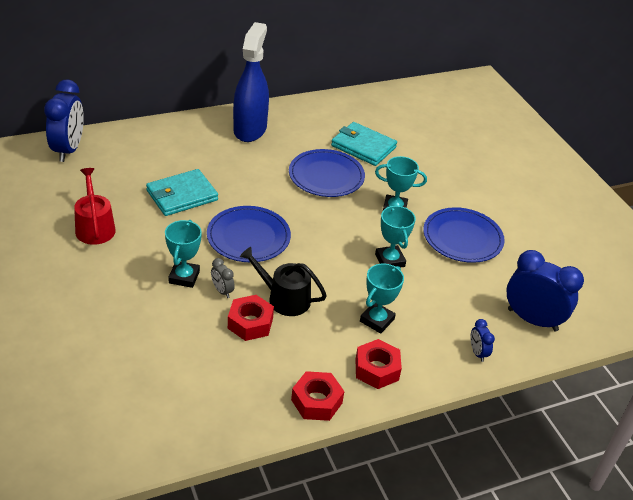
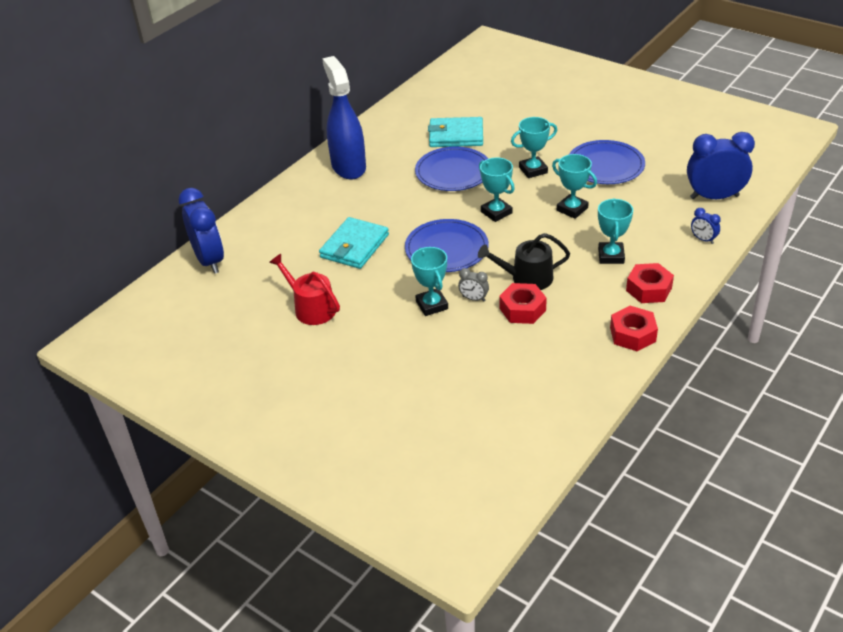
camera: 25 degrees left, 0 degrees up
(323, 228) = (496, 212): none -> turquoise trophy

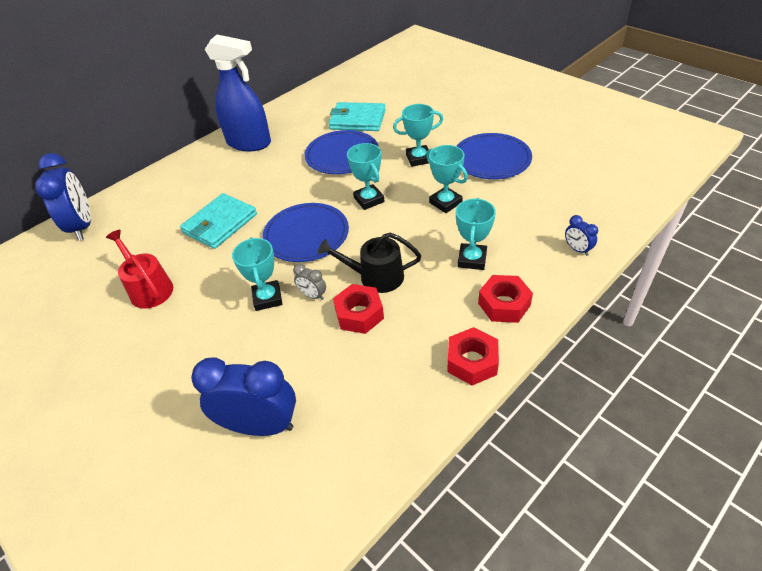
camera: 10 degrees right, 5 degrees up
(348, 167) = (249, 143): blue spray bottle -> blue spray bottle turned 120 degrees clockwise
(714, 197) = (598, 201): blue clock -> blue clock (260, 426)

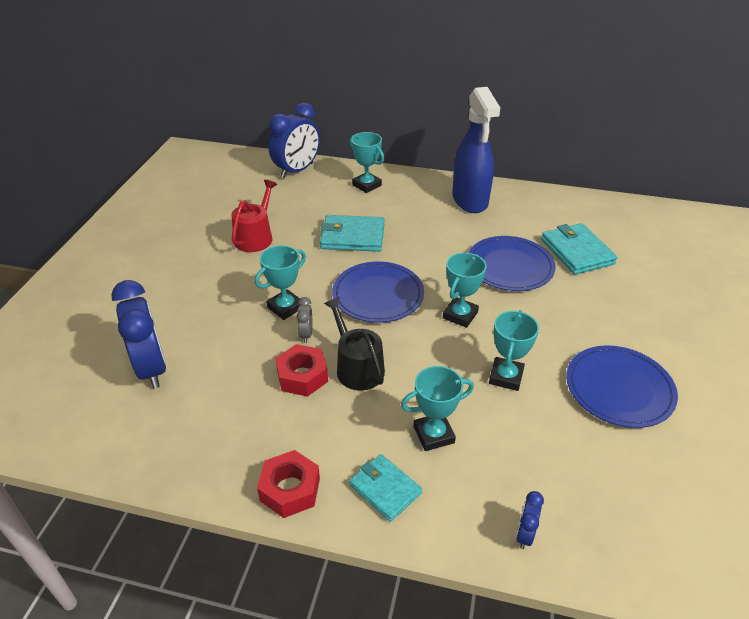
camera: 55 degrees right, 5 degrees down
(419, 158) = (559, 325): turquoise trophy -> turquoise trophy (367, 185)
(504, 304) = (385, 489): red nut -> turquoise wallet

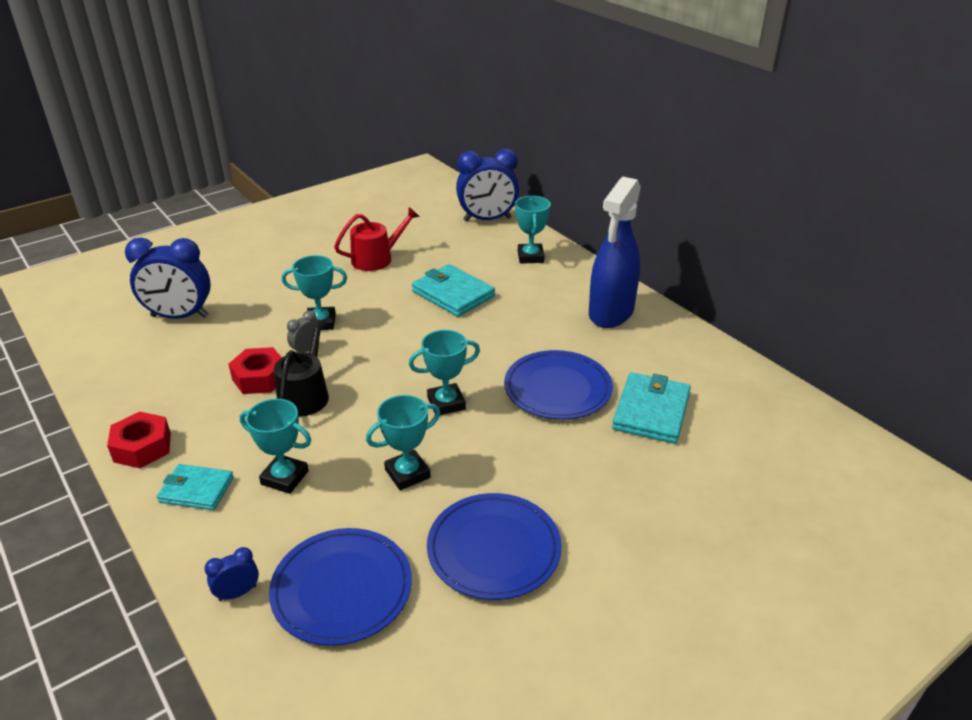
camera: 40 degrees right, 5 degrees down
(152, 368) = (179, 316): blue clock -> blue clock turned 75 degrees clockwise
(378, 295) = (403, 350): blue plate -> blue plate (342, 588)
(385, 489) = (196, 490): turquoise wallet -> turquoise wallet turned 75 degrees counterclockwise

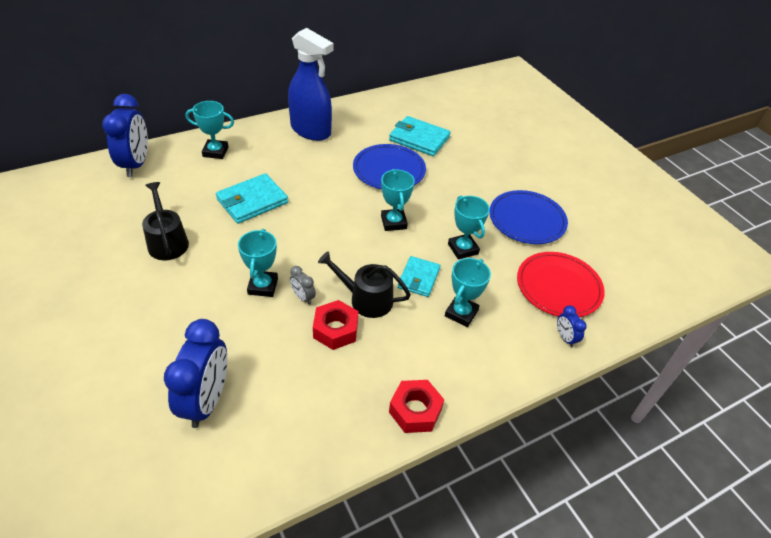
camera: 85 degrees left, 10 degrees up
(196, 490) = (470, 367): turquoise wallet -> turquoise wallet (419, 278)
(342, 588) = (558, 287): blue plate -> red plate
(376, 258) = (167, 241): red watering can -> black watering can

